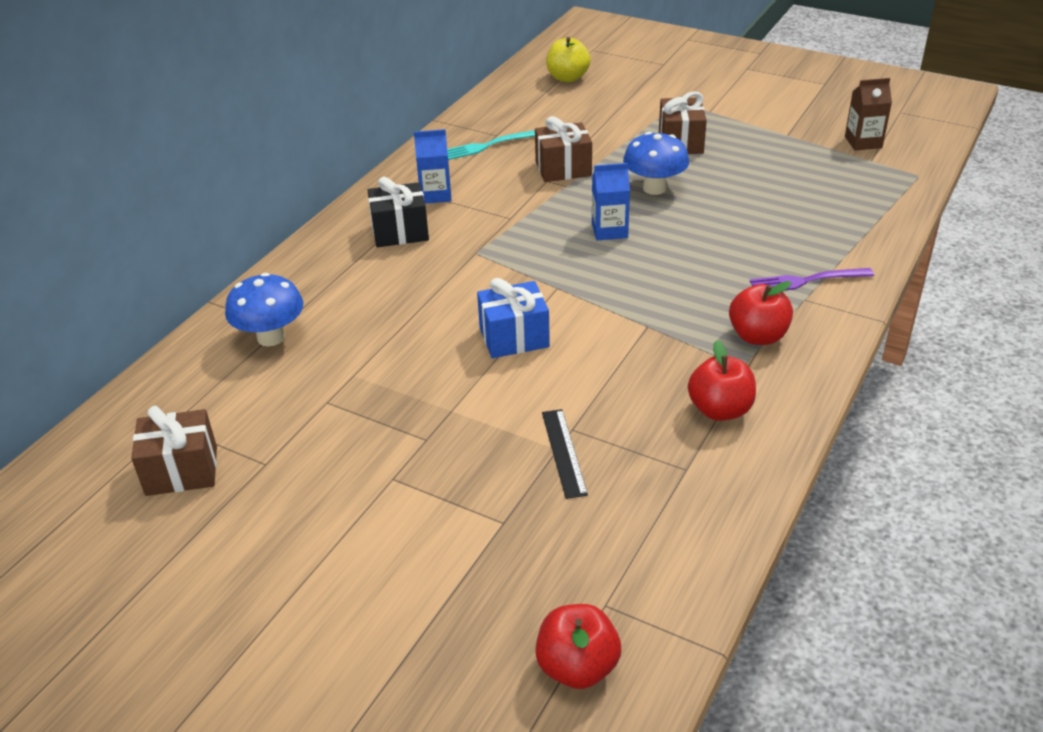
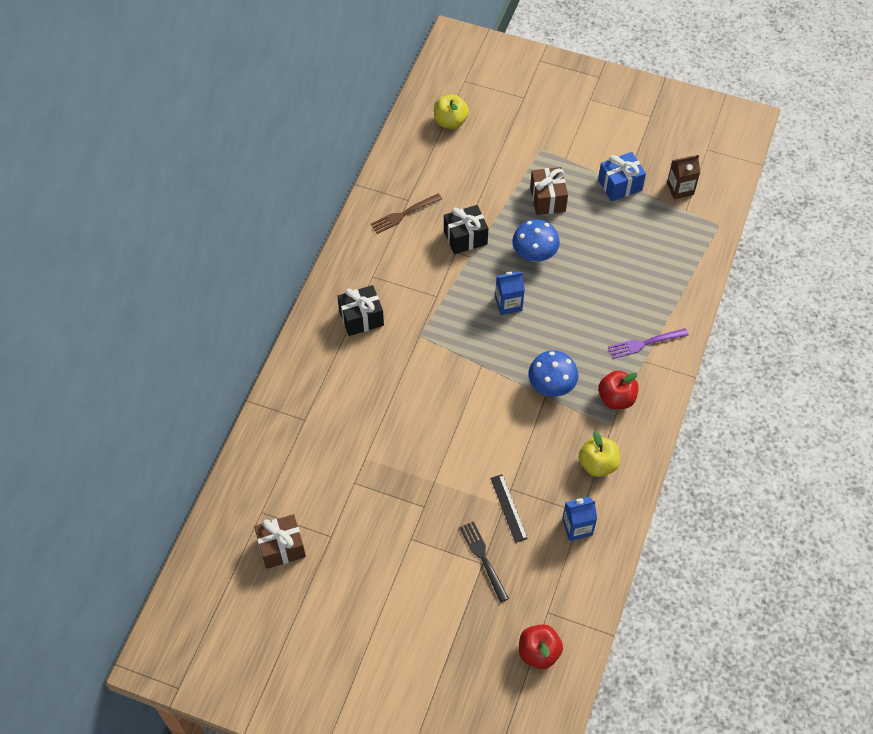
camera: 10 degrees left, 20 degrees up
(271, 337) = (301, 430): blue mushroom -> blue mushroom (551, 386)
(435, 194) = (377, 275): blue carton -> blue carton (577, 527)
(487, 146) = (404, 214): turquoise fork -> brown fork
(506, 515) = (483, 558): none -> black fork
(514, 337) = (461, 415): blue gift -> blue gift (620, 185)
(563, 169) = (465, 237): brown gift -> black gift
(720, 410) = (597, 464): red apple -> yellow apple

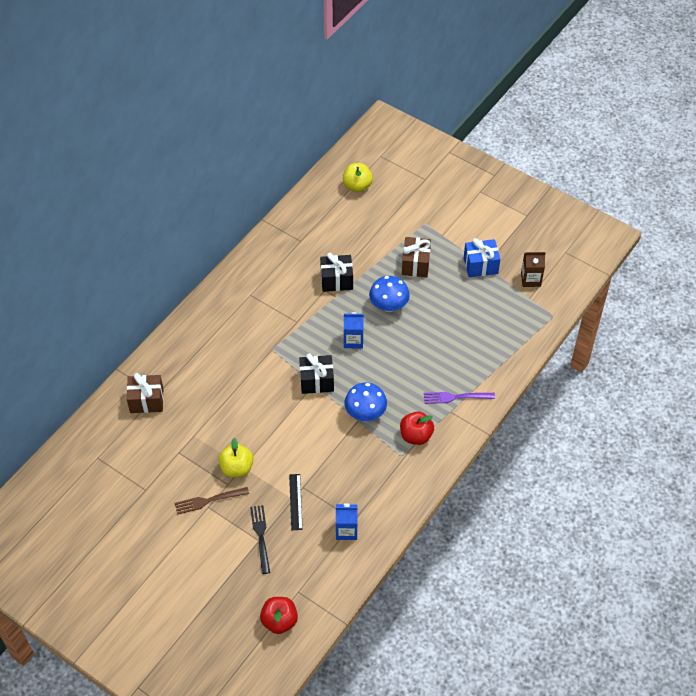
camera: 15 degrees right, 5 degrees down
(281, 547) = (103, 488): brown gift -> brown gift (146, 400)
(361, 318) = (230, 325): black gift -> black gift (316, 381)
(404, 214) = (293, 251): brown fork -> brown fork (209, 500)
(597, 464) = (381, 484): yellow apple -> yellow apple (237, 468)

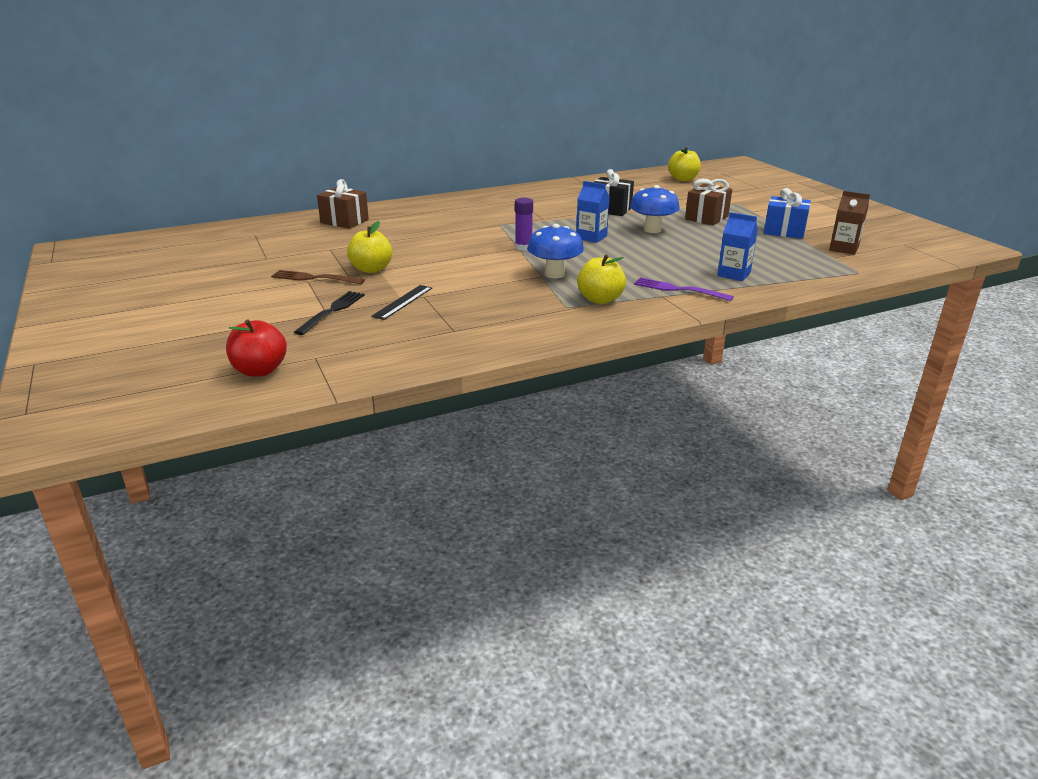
camera: 30 degrees right, 25 degrees down
(316, 381) = (523, 247): black gift -> purple glue stick
(346, 530) = (434, 334): blue carton -> blue carton (734, 274)
(416, 436) = (600, 300): red apple -> yellow apple

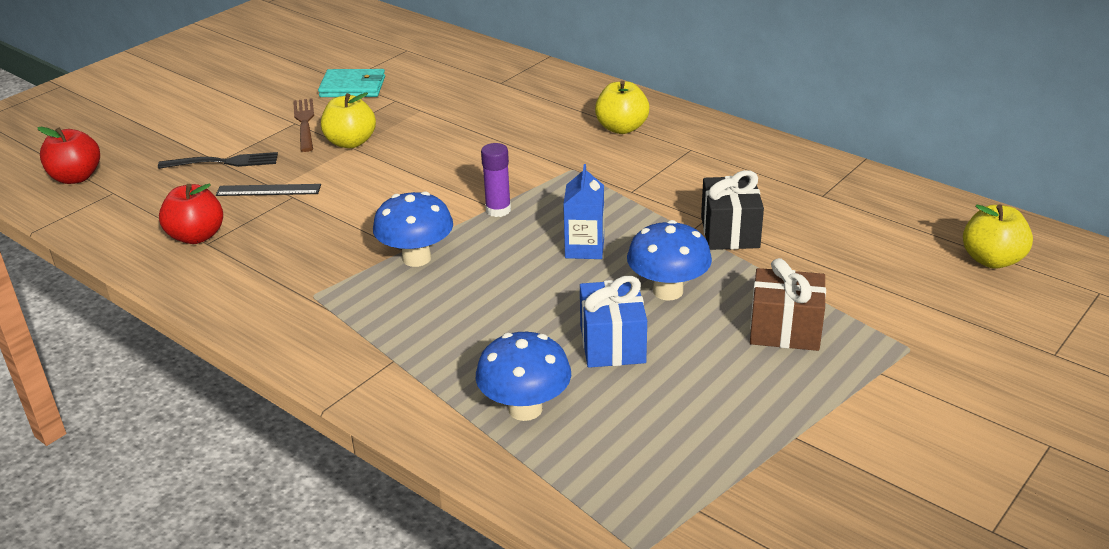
camera: 65 degrees right, 5 degrees up
(283, 257) = (353, 87): none -> turquoise wallet
(344, 221) = (491, 76): brown gift -> none
(438, 333) = (196, 236): none -> red apple
(600, 300) = (349, 314): yellow apple -> yellow apple (621, 128)
(678, 290) = (425, 369): purple fork -> none
(734, 274) = (525, 409): blue carton -> blue mushroom
(784, 231) = (796, 429): blue gift -> blue gift (612, 344)
(843, 249) = (761, 518): brown carton -> none

